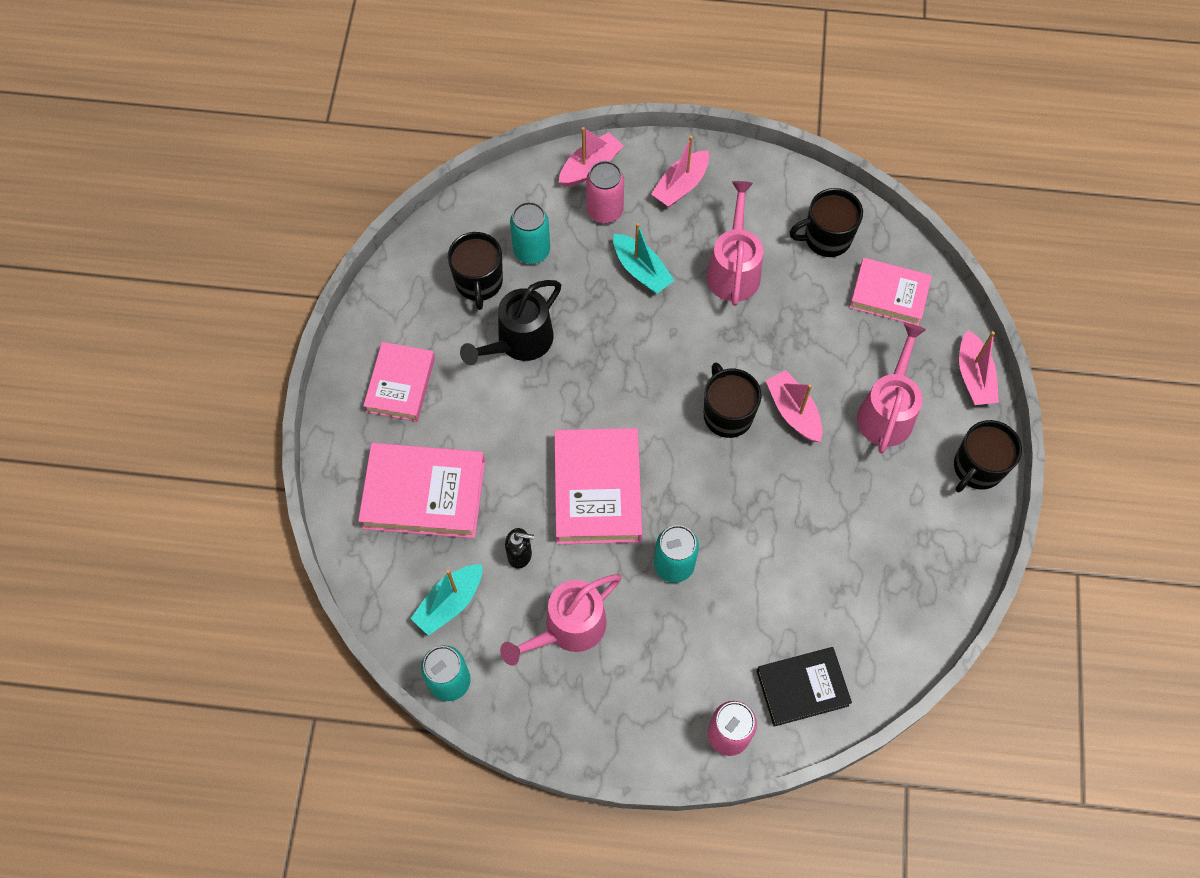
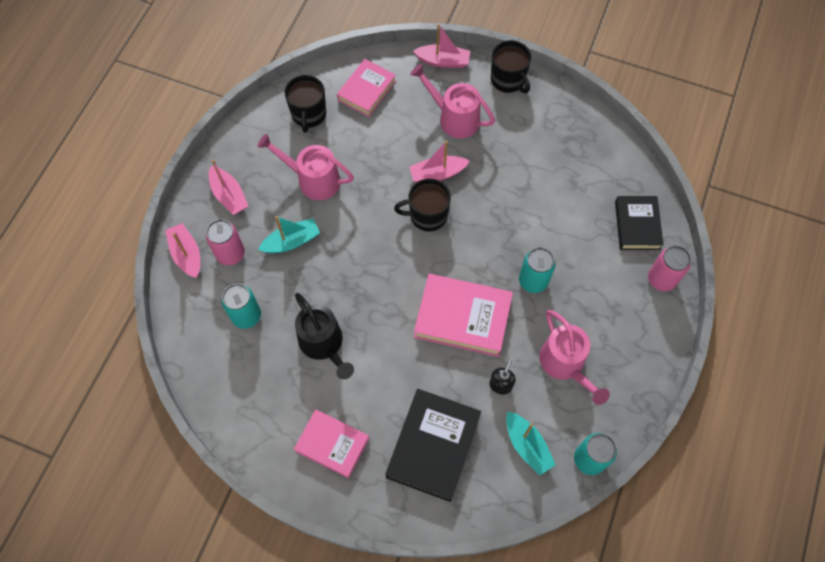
camera: 75 degrees left, 0 degrees up
(424, 494) = (433, 446): pink book -> black book
(479, 282) = (260, 362): black mug -> none

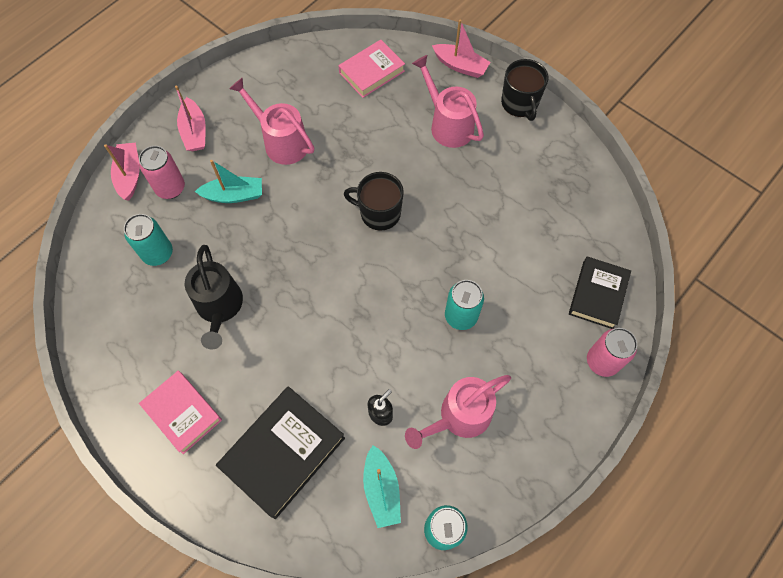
camera: 20 degrees right, 0 degrees up
(308, 114) = (305, 78): black mug -> none
(437, 174) = (407, 174): pink boat -> none
(462, 318) = (371, 329): pink book -> none
(565, 365) = (459, 417): pink watering can -> pink watering can turned 60 degrees clockwise

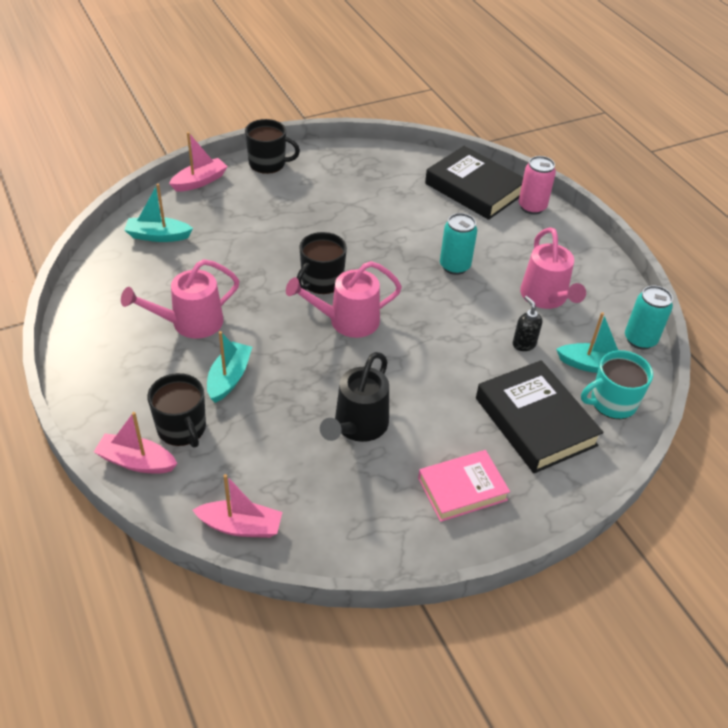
camera: 70 degrees left, 20 degrees down
(158, 253) = (260, 461): turquoise can -> none
(170, 188) = (182, 428): pink can -> black mug
(194, 132) = (121, 388): pink boat -> pink boat (240, 526)
(219, 308) = (357, 426): black watering can -> black watering can turned 105 degrees clockwise
(338, 520) = (612, 402): none -> turquoise mug
(372, 72) = (158, 236): pink book -> turquoise boat
(447, 124) = (257, 210): pink watering can -> pink watering can (347, 321)
(598, 295) = (474, 188): black book -> black book, size x1.51

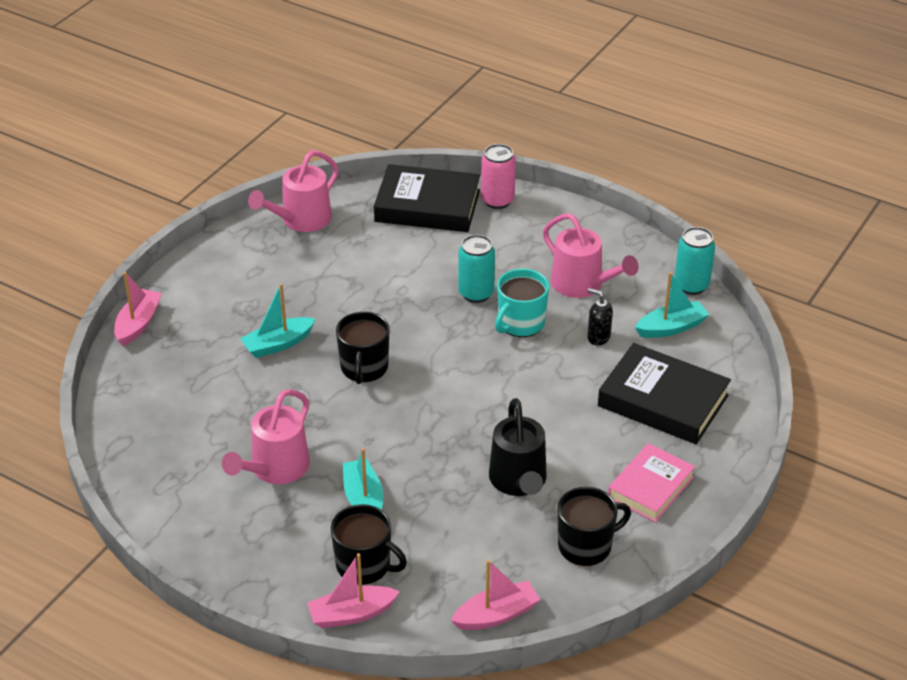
camera: 30 degrees left, 5 degrees down
(158, 236) = (153, 401): turquoise boat -> turquoise boat (278, 344)
(268, 163) = (192, 272): black mug -> black mug (586, 546)
(347, 321) = (423, 394): pink watering can -> pink watering can (300, 220)
(612, 402) = (711, 353): turquoise mug -> turquoise mug (520, 323)

